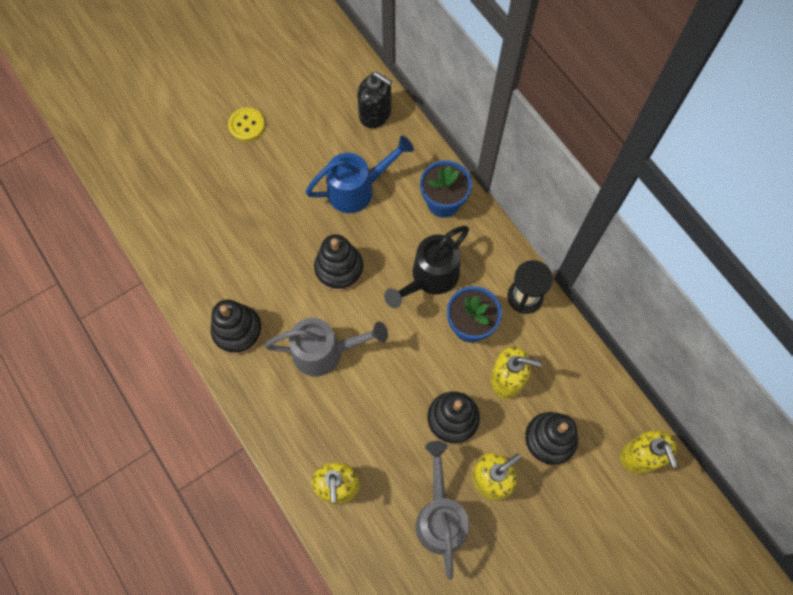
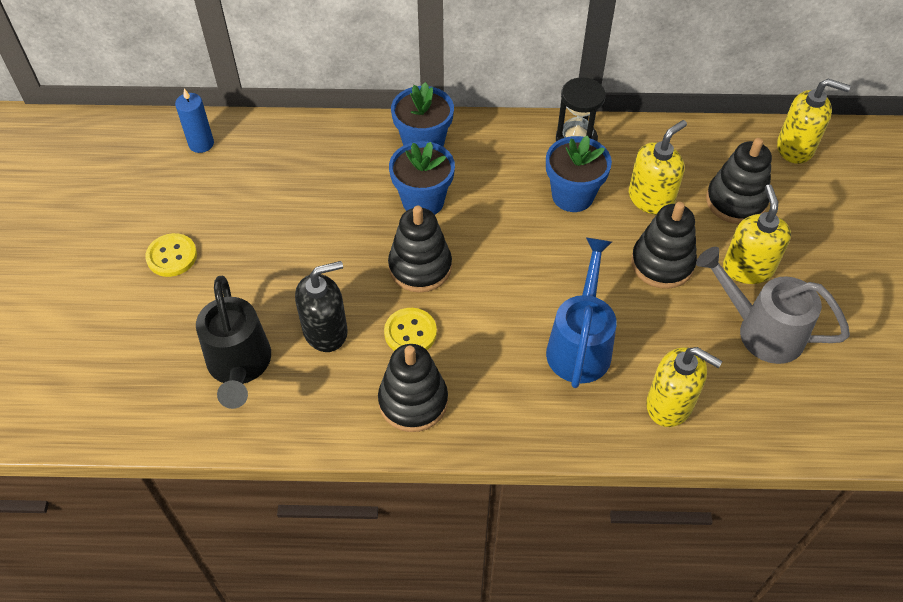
camera: 55 degrees left, 15 degrees down
(285, 296) = (410, 333): none -> yellow button
(325, 352) = (505, 331): grey watering can -> none
(342, 74) = (201, 144): none -> blue candle
(357, 189) = (344, 203): blue watering can -> blue watering can (580, 345)
(375, 114) = (274, 143): black soap dispenser -> black soap dispenser (326, 331)
(394, 235) = (423, 201): none -> blue flower pot
(430, 277) = (495, 198): black watering can -> black watering can (239, 366)

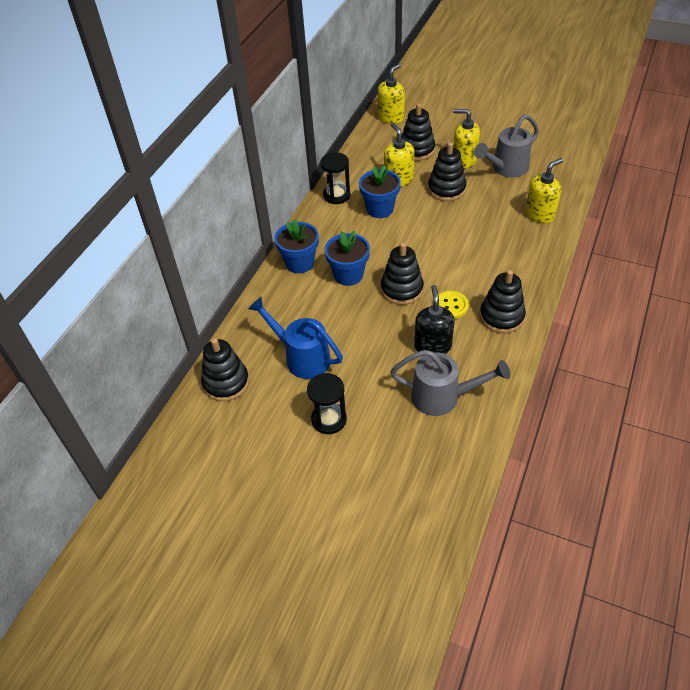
camera: 65 degrees left, 5 degrees down
(172, 256) = (329, 419): yellow button -> black hourglass
(201, 144) = (226, 382): blue candle -> black stacking toy
(239, 366) = (442, 397): black watering can -> grey watering can
(580, 345) = (488, 236): blue watering can -> blue watering can (302, 357)

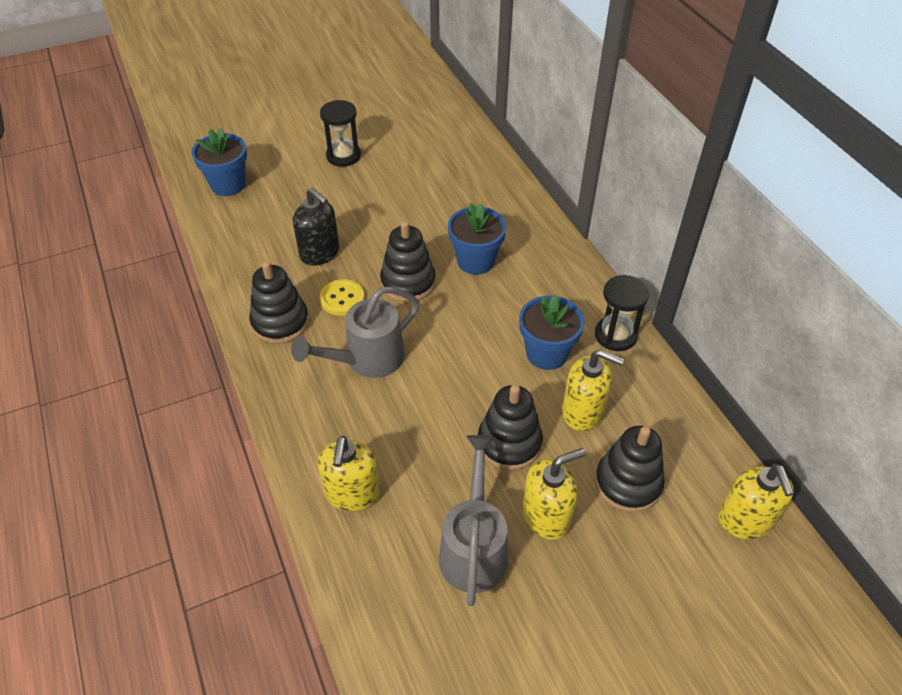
camera: 130 degrees right, 0 degrees up
(226, 382) = (451, 129): black stacking toy -> none
(299, 263) = (535, 240): blue flower pot -> blue flower pot (228, 184)
(302, 357) = (419, 176): blue watering can -> none
(442, 397) = (269, 222): grey watering can -> grey watering can (367, 359)

